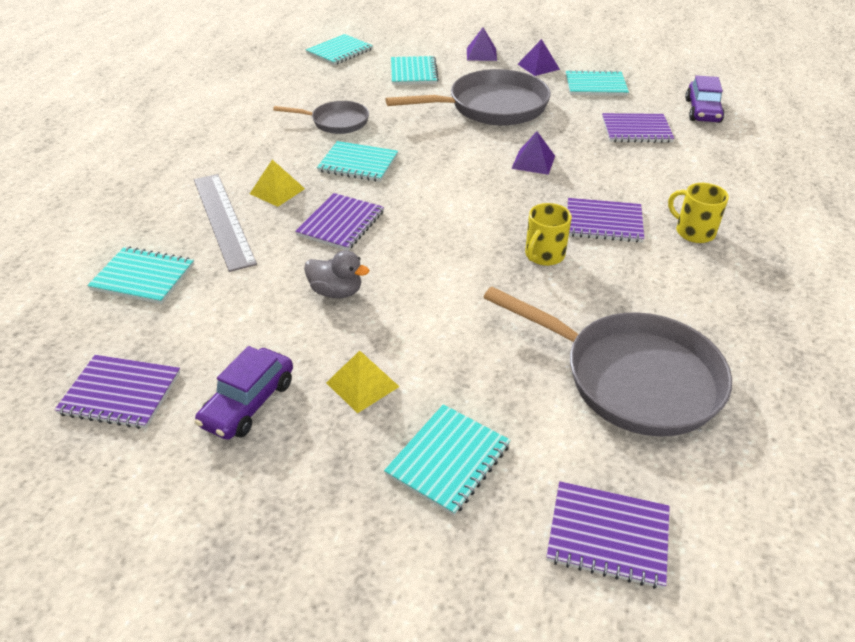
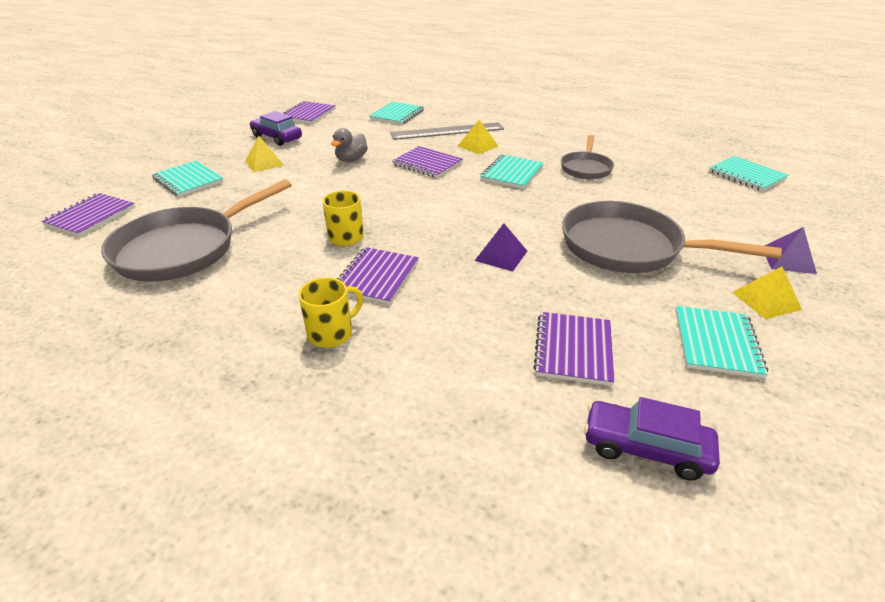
camera: 100 degrees right, 5 degrees down
(413, 72) = (708, 210): turquoise notebook -> none
(491, 107) = (628, 247): grey pan -> grey pan turned 120 degrees clockwise
(538, 66) = (766, 300): purple pyramid -> yellow pyramid

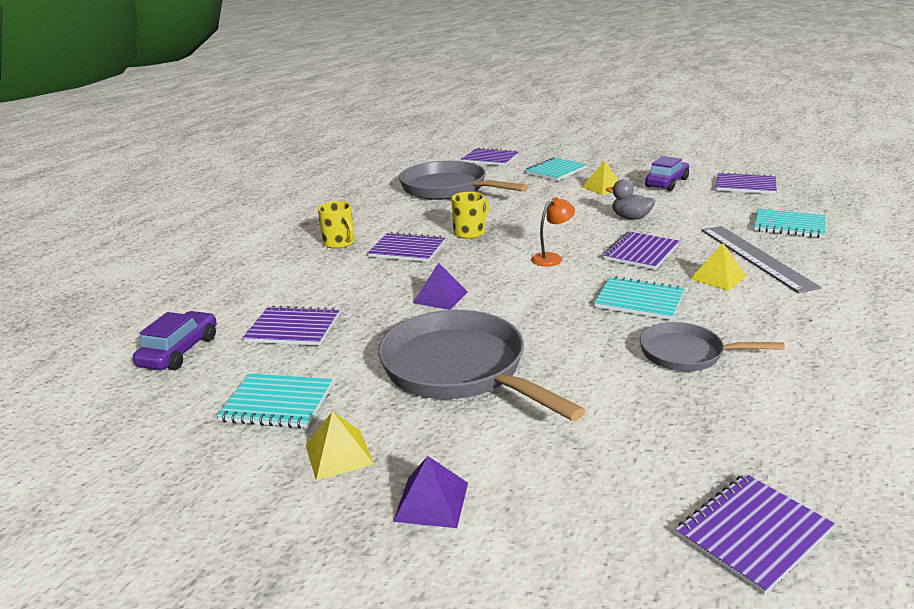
camera: 90 degrees right, 10 degrees down
(427, 198) = (552, 258): none -> orange lamp
(628, 247) = (459, 369): grey pan -> grey pan turned 60 degrees counterclockwise
(746, 175) = (753, 533): turquoise notebook -> purple notebook

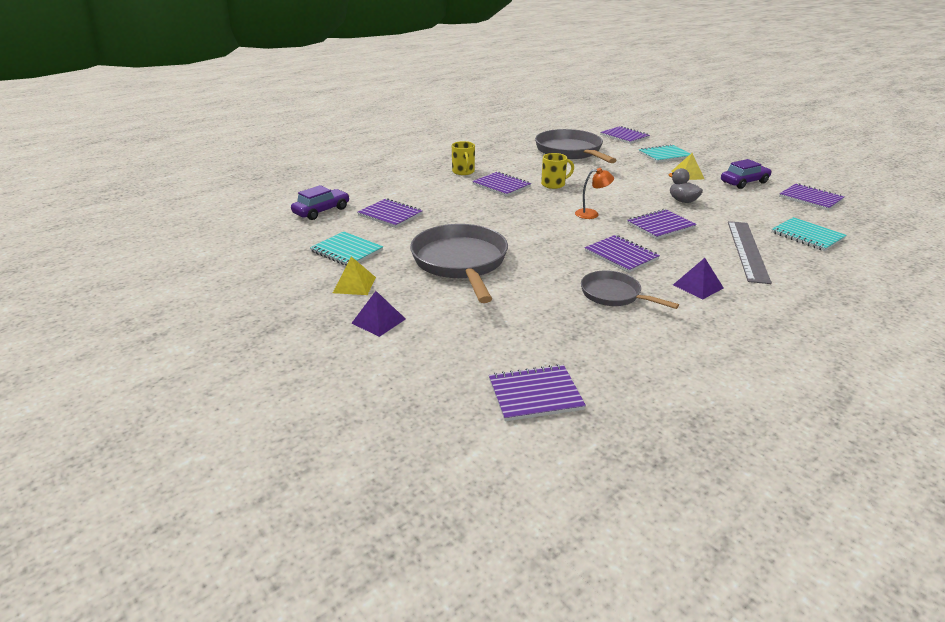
camera: 25 degrees right, 5 degrees up
(440, 297) = (492, 219): purple pyramid -> purple pyramid (698, 286)
(639, 300) = (621, 255): turquoise notebook -> purple notebook
(718, 277) = (698, 256): yellow pyramid -> none

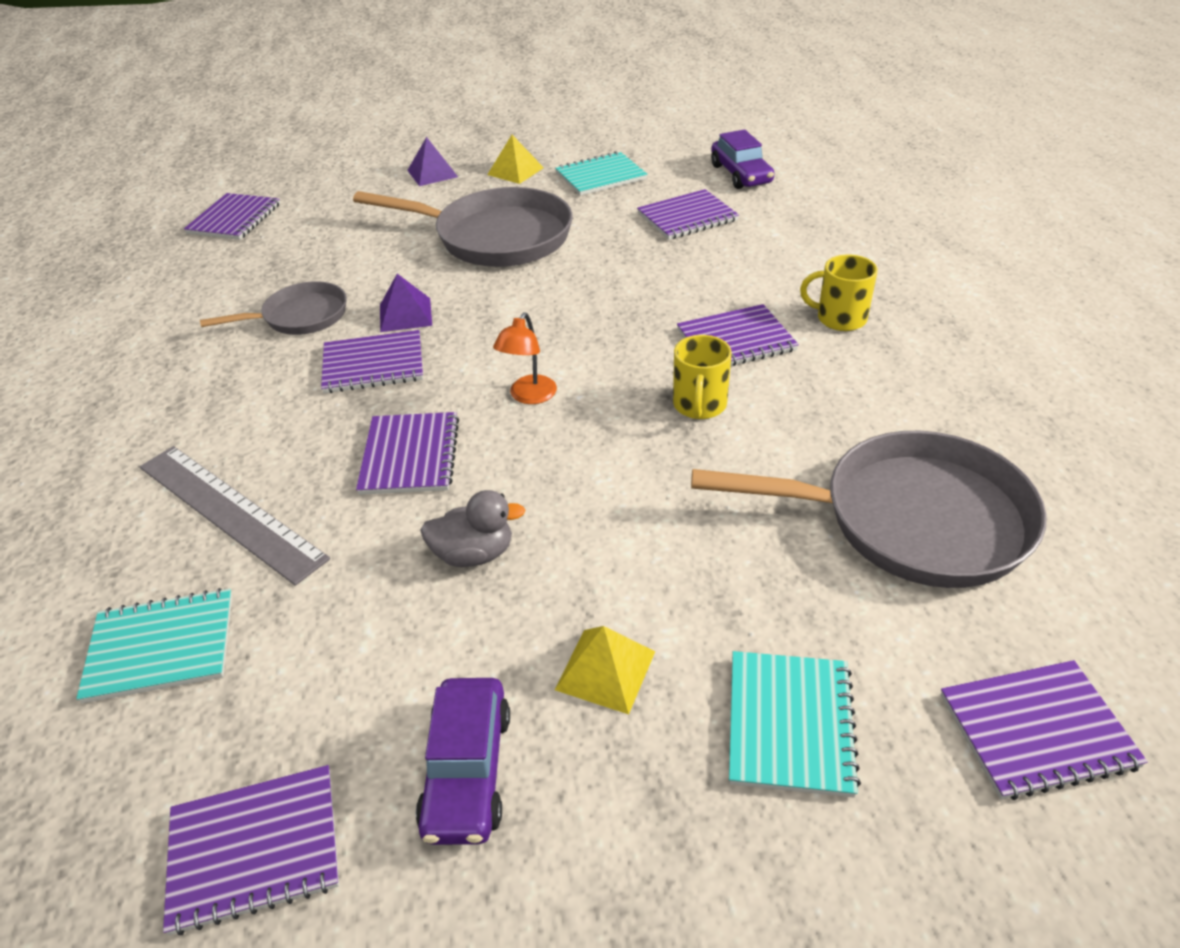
camera: 120 degrees right, 10 degrees up
(698, 286) = (228, 393): purple pyramid -> purple pyramid (405, 314)

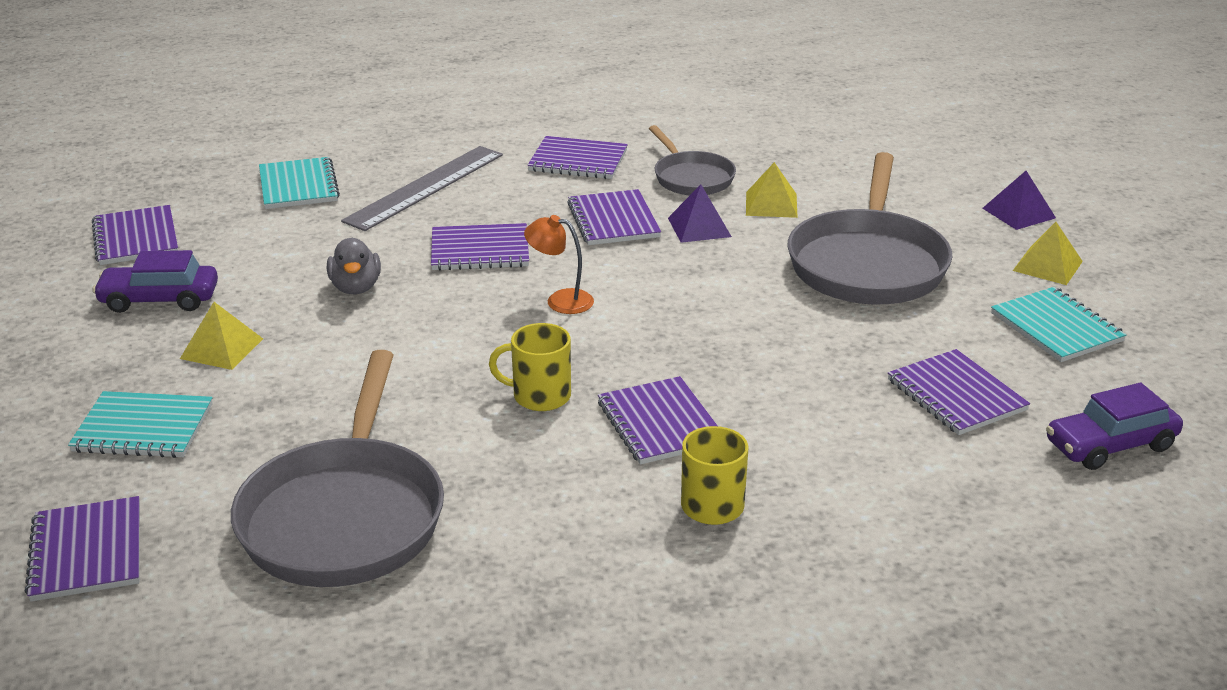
camera: 85 degrees right, 10 degrees down
(234, 219) = (872, 121): purple notebook -> purple notebook (578, 161)
(375, 276) = (771, 204): none -> yellow pyramid

